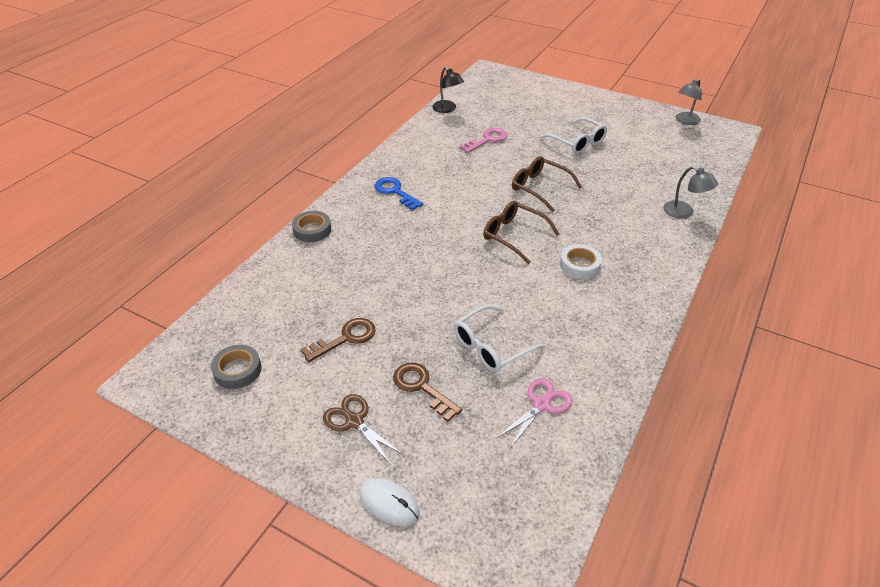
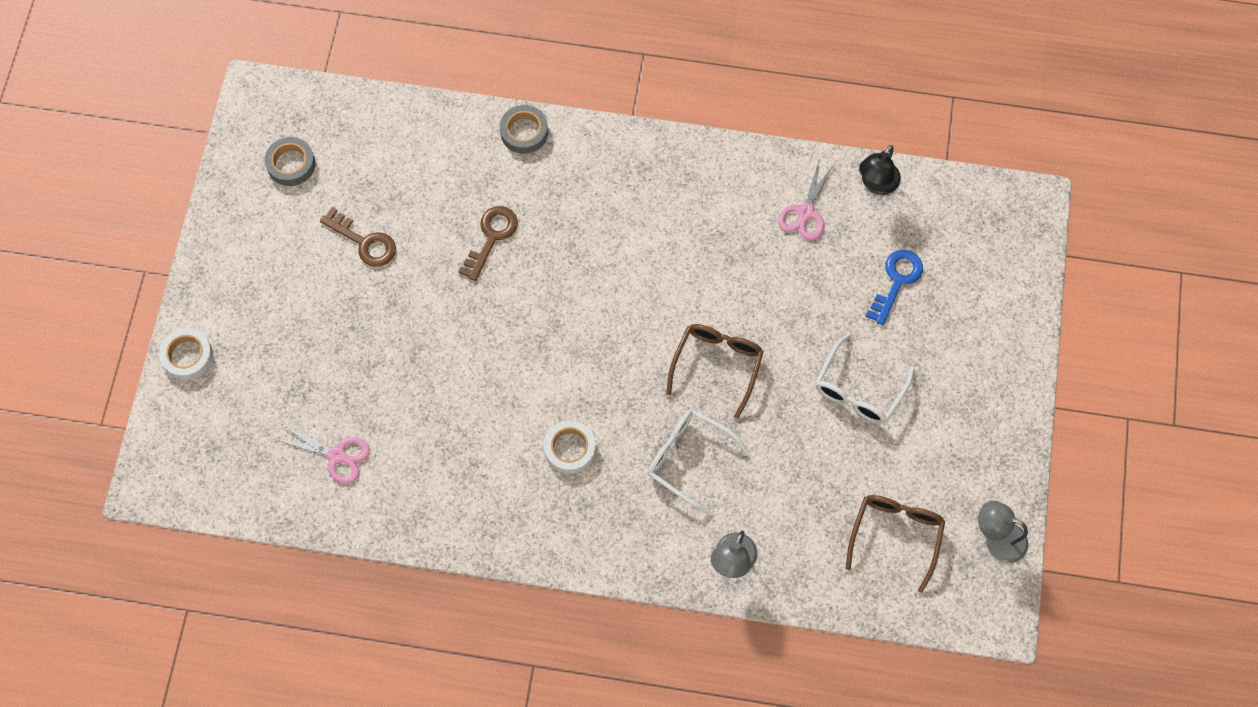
camera: 70 degrees right, 25 degrees up
(354, 421) = (263, 294): brown scissors -> none
(389, 503) = (187, 356): white mouse -> white tape
(395, 192) = (636, 192): blue key -> blue key (896, 281)
(422, 387) = (323, 338): brown key -> brown key (491, 237)
(451, 134) = (805, 212): none -> pink scissors
(487, 140) = (812, 265): pink key -> none
(491, 347) = (400, 387): white glasses -> white glasses (689, 459)
(514, 236) = (599, 359): brown glasses -> brown glasses (895, 535)

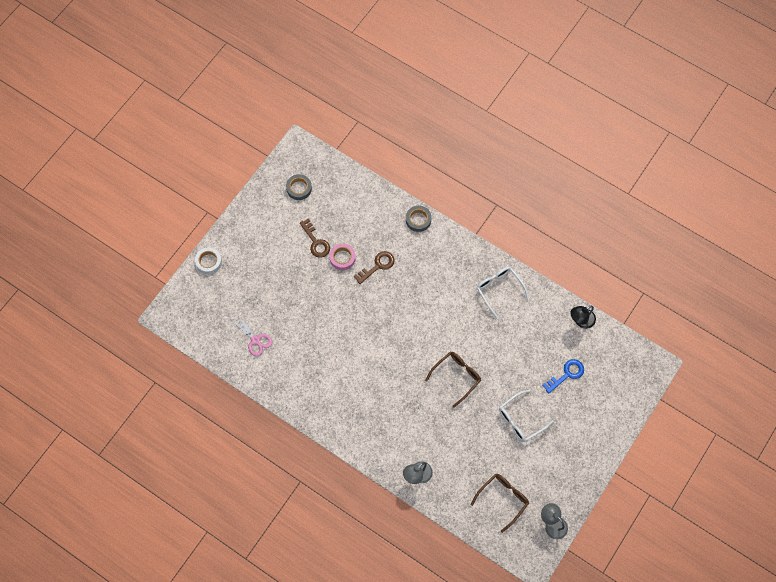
camera: 25 degrees right, 0 degrees up
(424, 249) = (342, 258): none -> pink tape
(570, 449) = (366, 386): white tape -> none
(689, 459) = (420, 417): white glasses -> white glasses (499, 290)
(805, 212) = (538, 320): pink scissors -> none

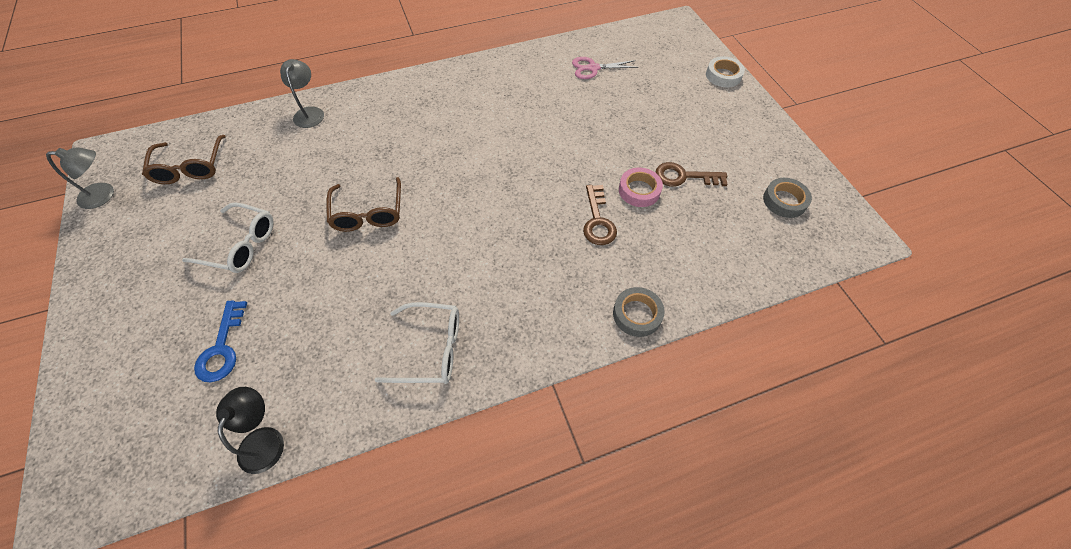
camera: 125 degrees right, 10 degrees down
(520, 420) = (241, 245): white glasses -> white glasses turned 105 degrees clockwise

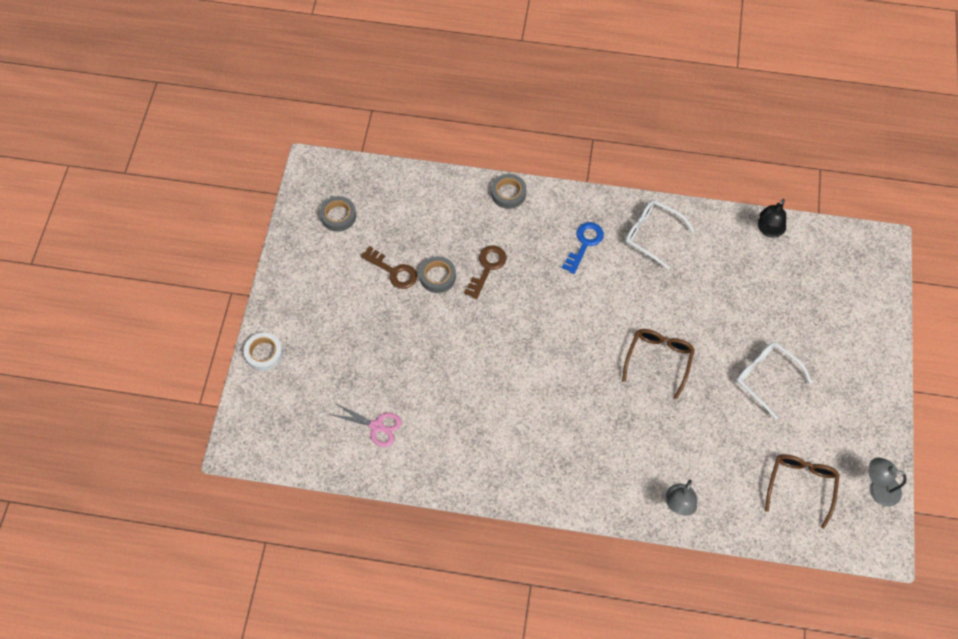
camera: 150 degrees left, 5 degrees up
(222, 348) = (788, 299): blue key -> blue key (584, 244)
(639, 190) = (437, 276): pink tape -> grey tape

